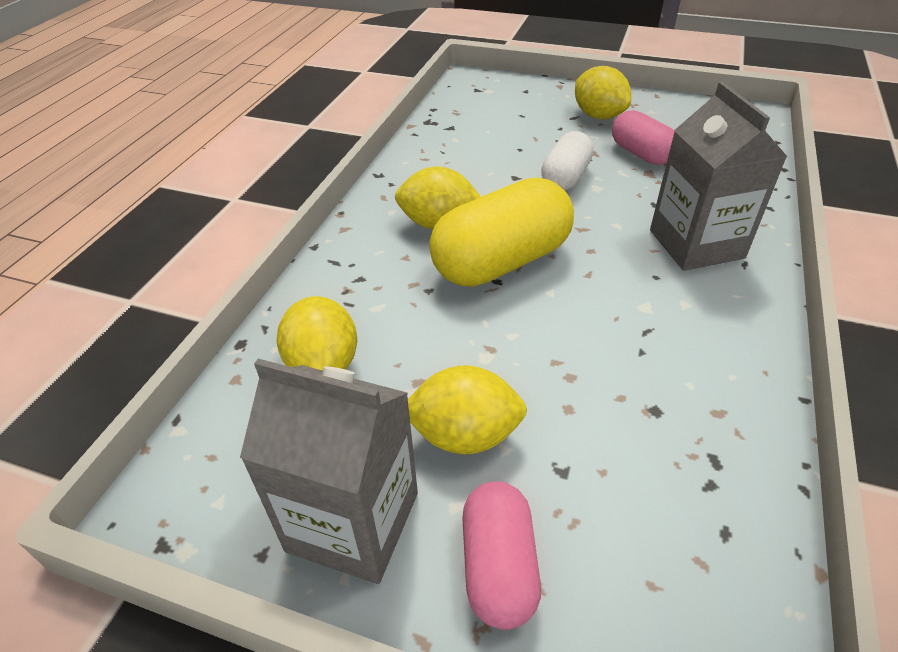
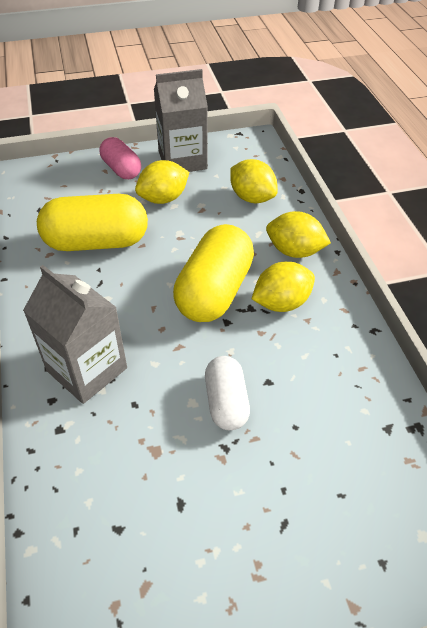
camera: 145 degrees right, 5 degrees up
(598, 116) = (258, 543): yellow lemon -> yellow lemon (294, 251)
(628, 398) = (96, 242): none -> yellow capsule
(641, 154) = (175, 480): pink capsule -> none

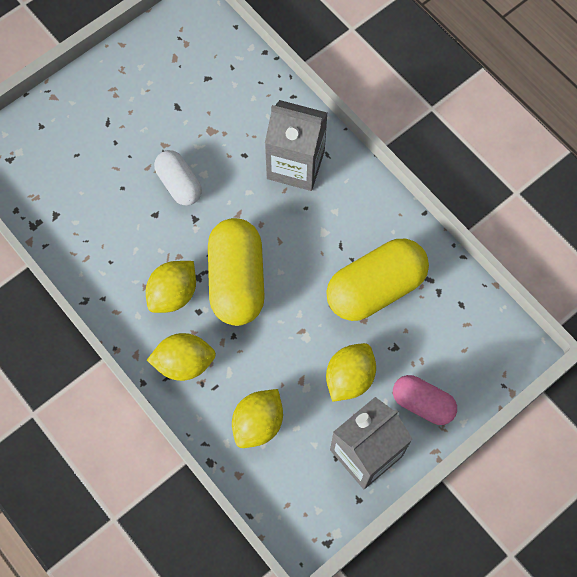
camera: 155 degrees right, 20 degrees up
(252, 198) = (258, 423): yellow lemon -> yellow lemon turned 75 degrees counterclockwise

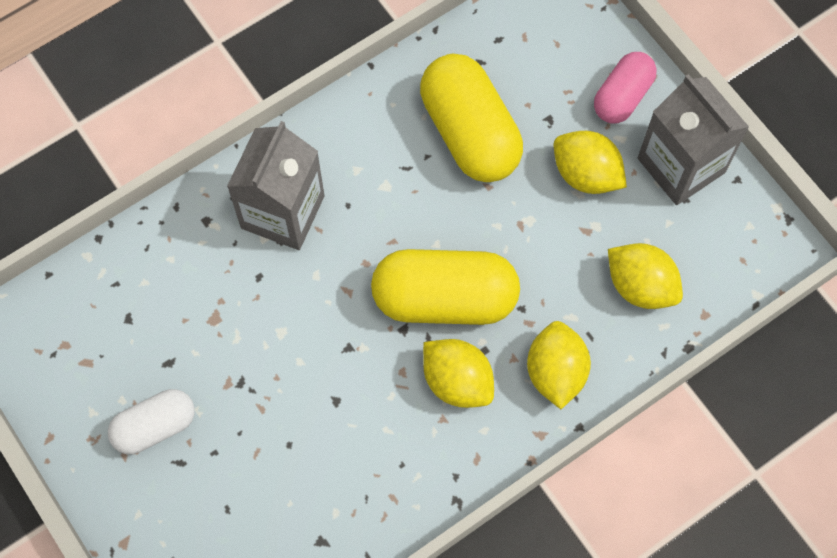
camera: 85 degrees left, 0 degrees up
(179, 184) = (293, 365): white capsule -> white capsule (155, 426)

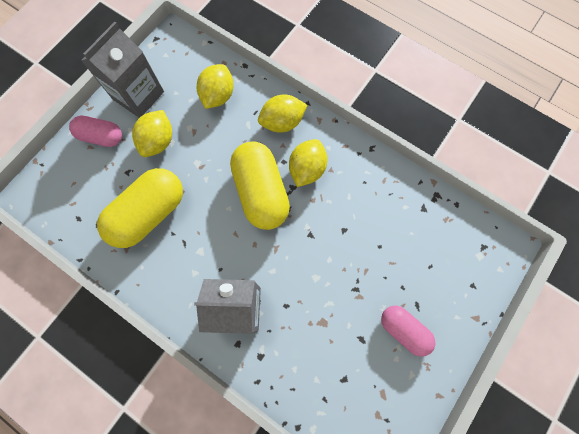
camera: 110 degrees left, 5 degrees up
(155, 426) = (403, 330): white capsule -> pink capsule

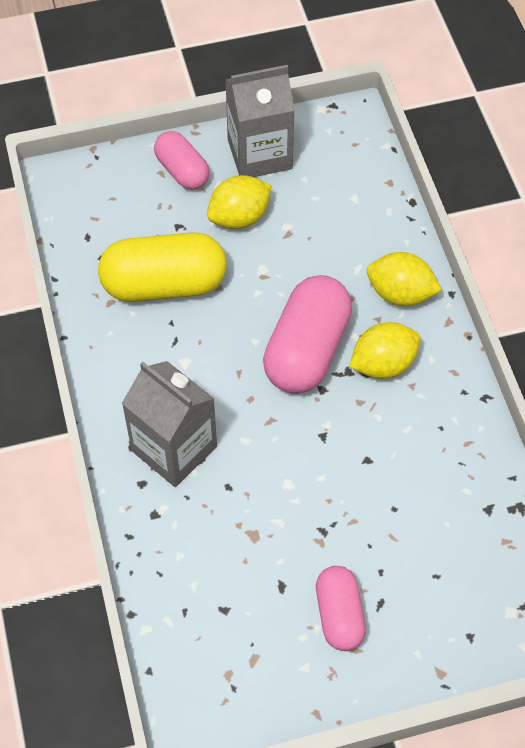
camera: 40 degrees right, 15 degrees down
(218, 96) = (350, 214): yellow lemon -> none
(261, 192) = (307, 350): yellow capsule -> pink capsule

